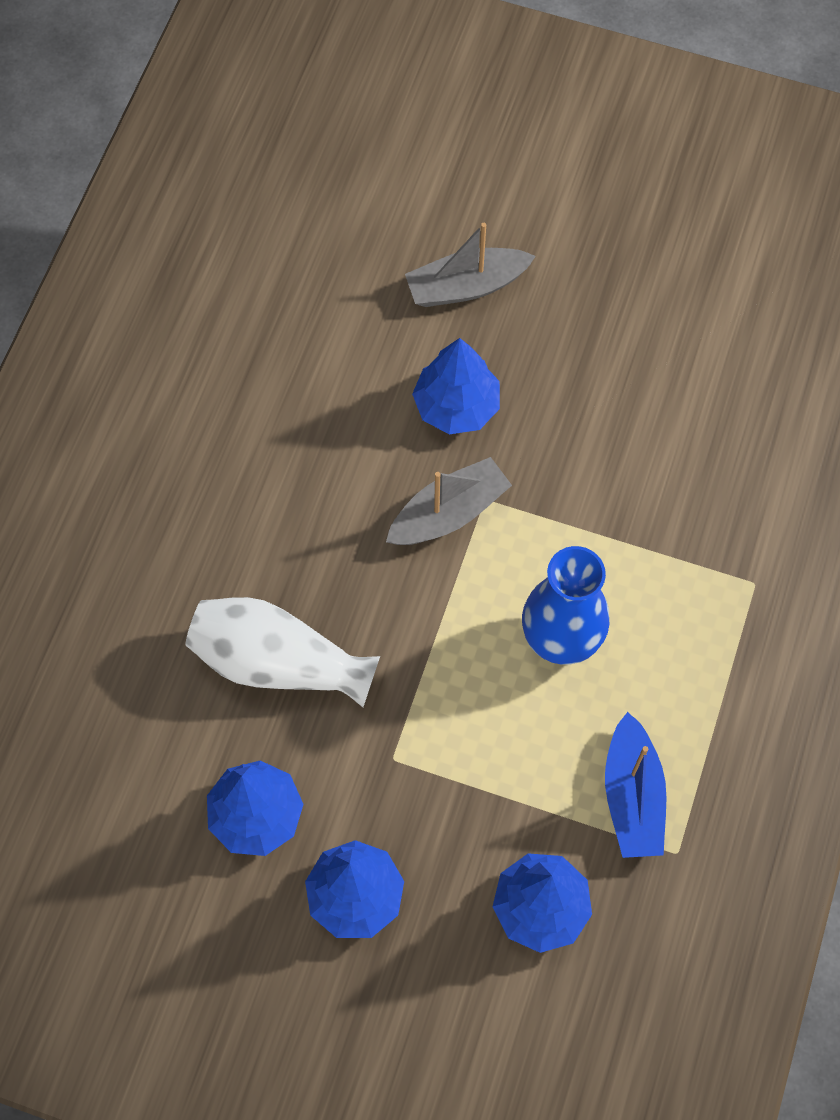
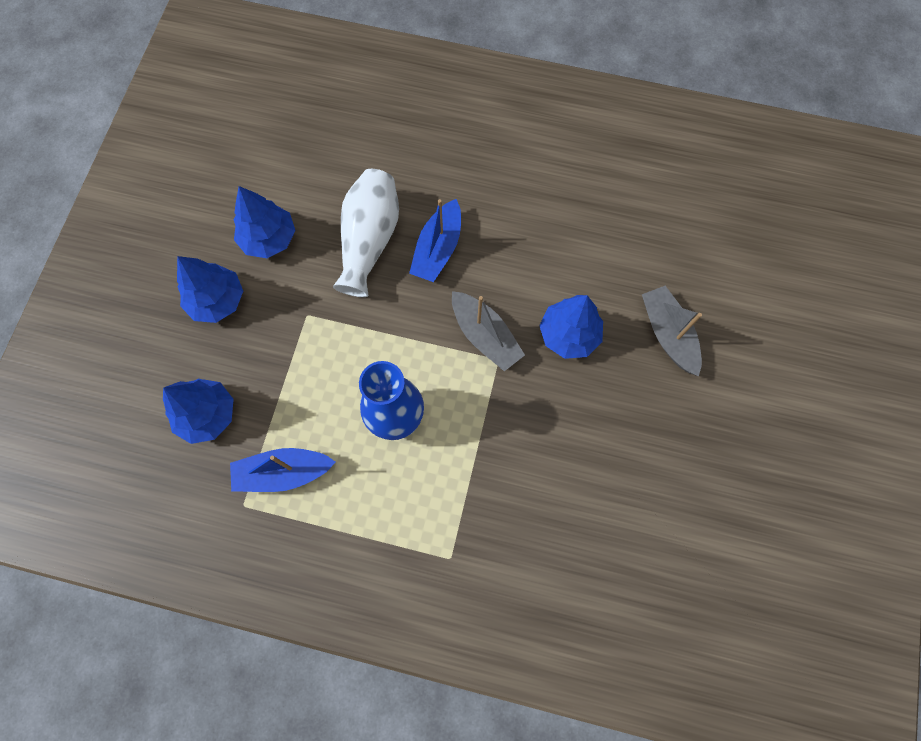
camera: 85 degrees right, 5 degrees up
(305, 565) = (438, 249): none -> blue boat

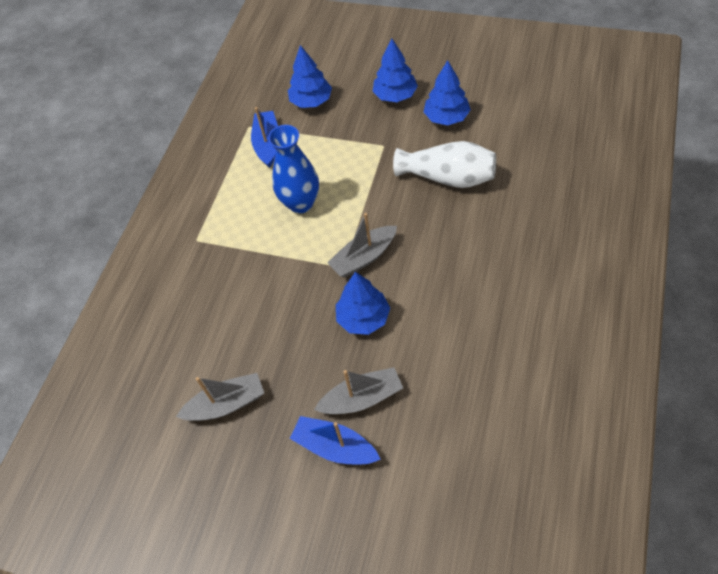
camera: 100 degrees right, 15 degrees down
(438, 249) = (442, 223): blue boat -> blue boat (335, 447)
(687, 484) = (226, 404): none -> grey boat

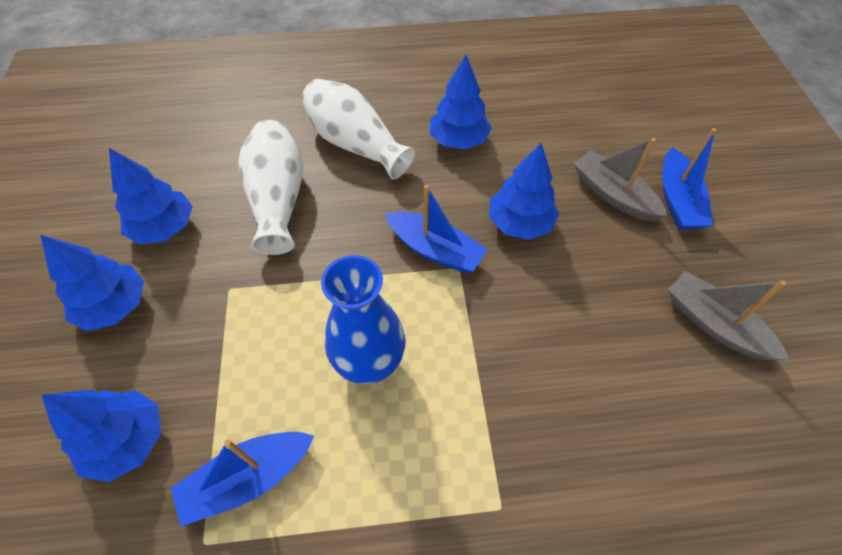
camera: 120 degrees left, 0 degrees up
(364, 257) = (435, 250): grey boat -> blue boat
(467, 306) = (458, 140): none -> blue tree
(488, 233) = (355, 144): none -> white vase

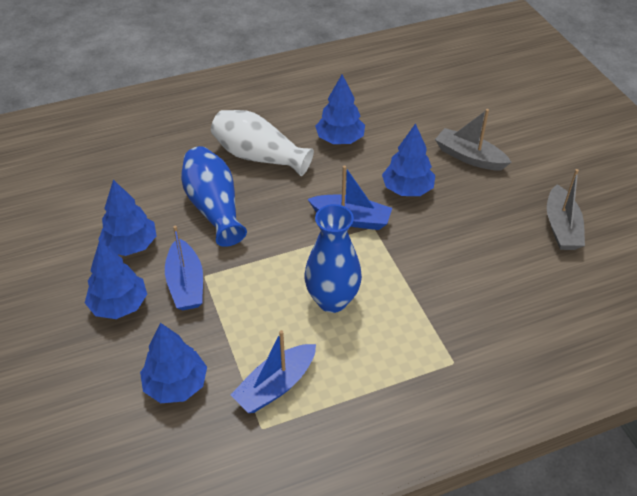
camera: 15 degrees left, 10 degrees down
(278, 199) = (214, 207): white vase -> blue vase
(677, 200) = (516, 152): blue boat -> blue boat (186, 284)
(714, 324) = (561, 227): grey boat -> grey boat turned 120 degrees counterclockwise

